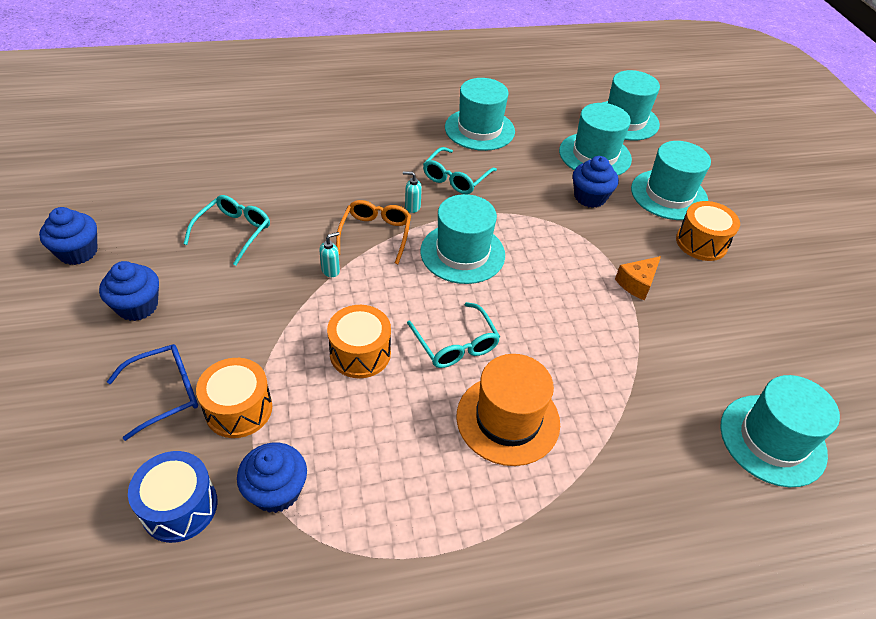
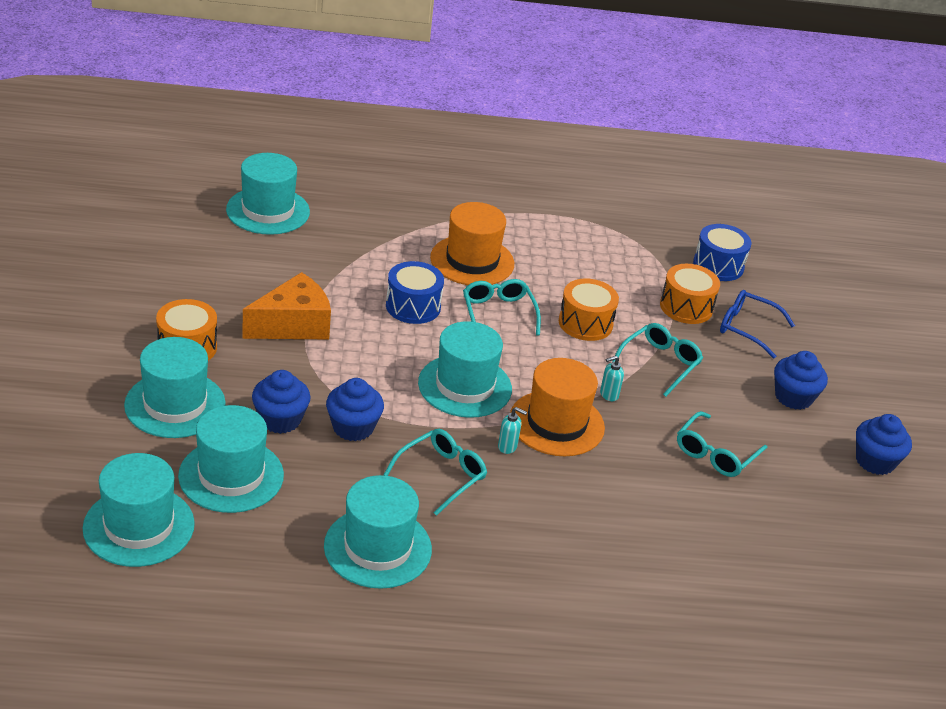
camera: 170 degrees left, 10 degrees down
(166, 392) = (746, 328): blue glasses -> blue glasses turned 45 degrees clockwise
(276, 491) = (652, 260): blue cupcake -> blue cupcake (353, 427)
(277, 318) = (660, 363): none -> turquoise glasses
(375, 234) = (556, 423): orange glasses -> orange hat
(543, 332) = (413, 306): none -> blue drum
(637, 283) = (293, 325): orange cheese -> orange cheese, size x1.73

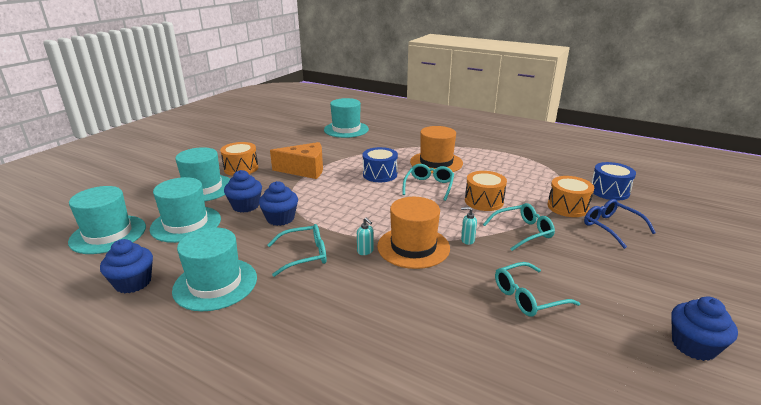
camera: 35 degrees right, 10 degrees down
(465, 386) = (371, 214): turquoise hat -> none
(793, 397) = (628, 277): blue cupcake -> blue cupcake (133, 282)

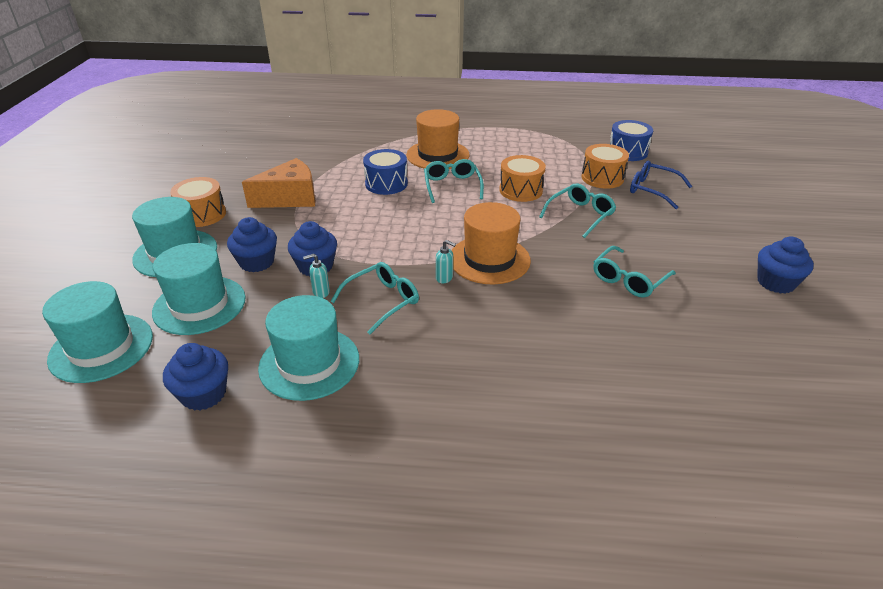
camera: 25 degrees left, 10 degrees up
(346, 129) = (295, 132): turquoise hat -> none
(467, 240) = (536, 238): turquoise soap dispenser -> turquoise soap dispenser (321, 292)

